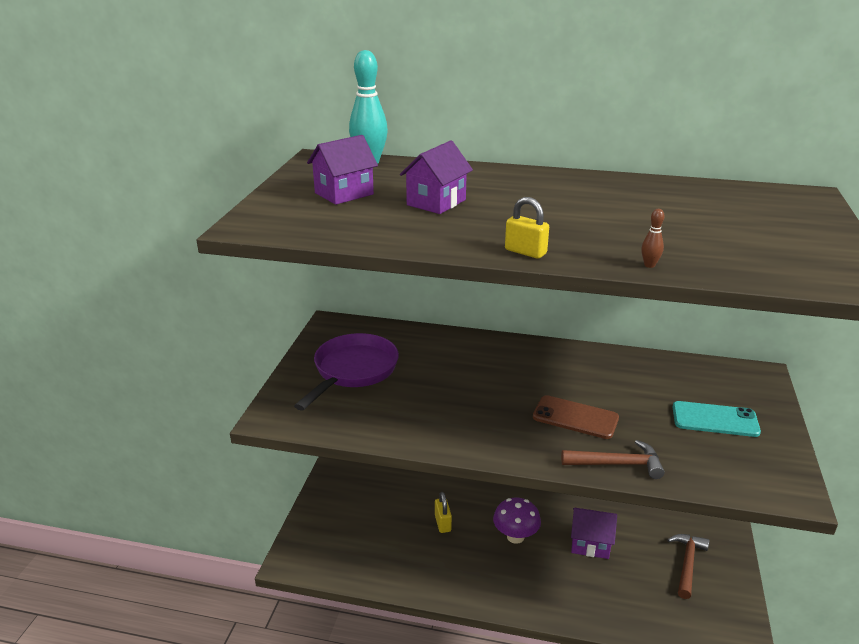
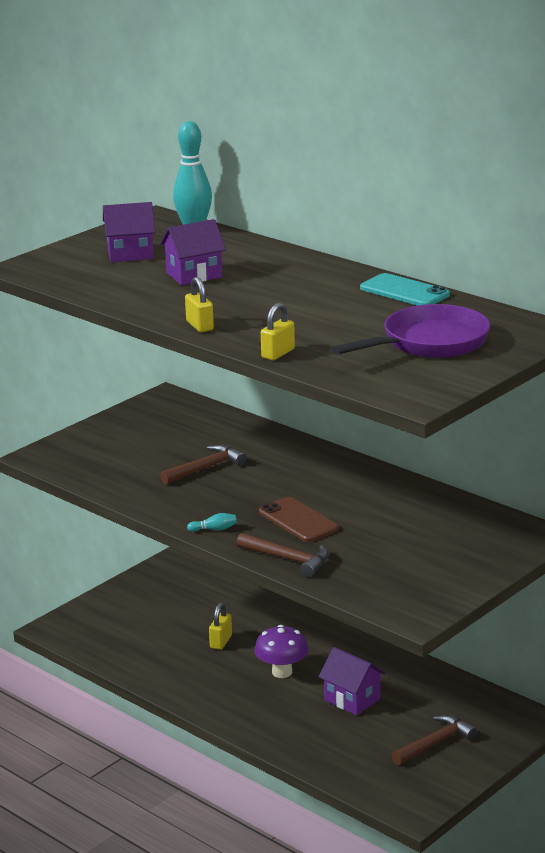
camera: 30 degrees right, 5 degrees down
(353, 371) = (142, 439): purple pan -> purple pan (429, 343)
(439, 385) = (205, 468): none -> brown hammer
(518, 451) = (214, 529): none -> turquoise bowling pin
(649, 265) = (278, 353): brown bowling pin -> yellow padlock
(715, 420) = (429, 554): turquoise phone -> turquoise phone (404, 291)

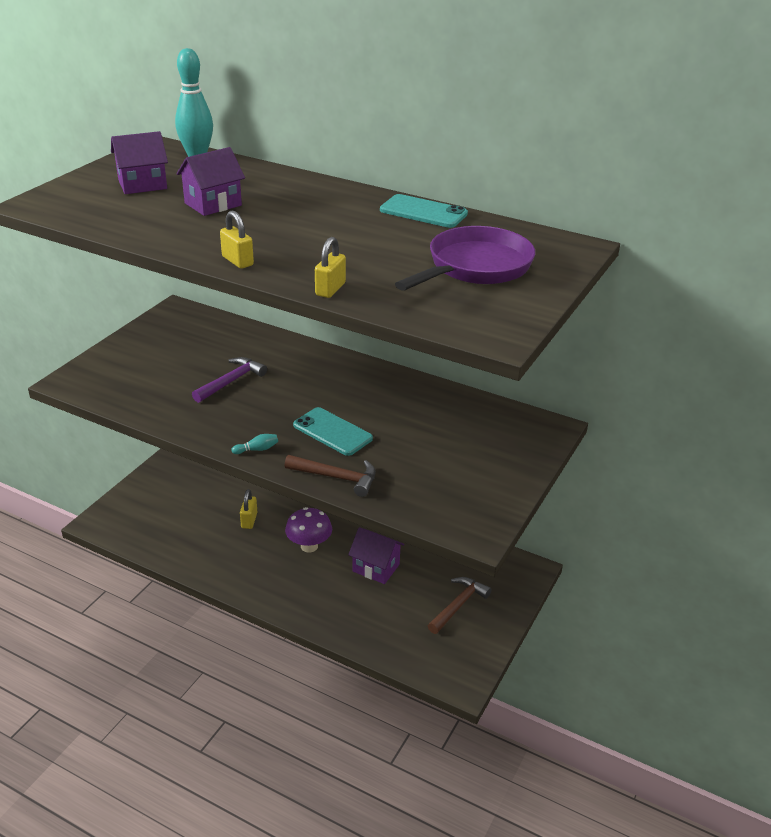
camera: 15 degrees left, 10 degrees up
(205, 468) = (231, 381): brown hammer -> purple hammer
(298, 520) = (332, 432): brown phone -> turquoise phone

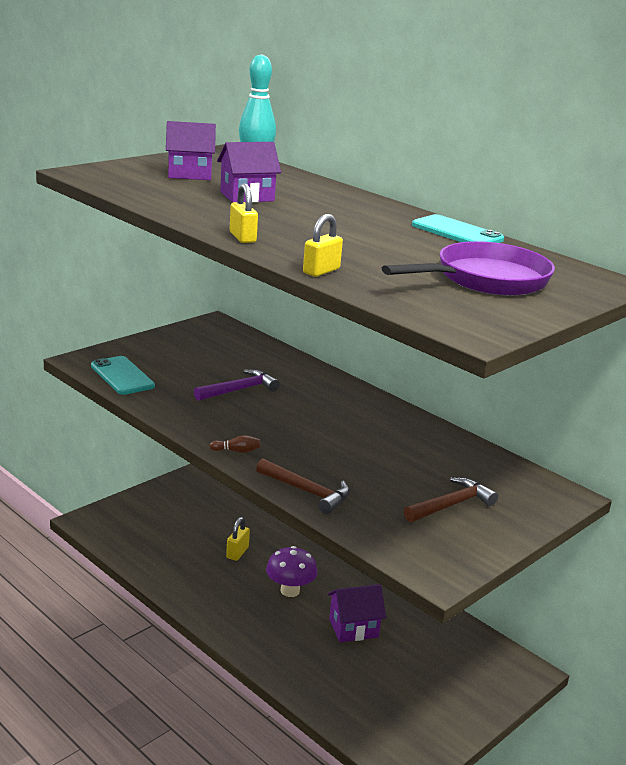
camera: 15 degrees right, 10 degrees down
(257, 449) = (236, 451): turquoise bowling pin -> brown bowling pin
(332, 432) = (322, 452): turquoise phone -> turquoise phone (122, 376)
(376, 568) = (353, 628): purple house -> purple house turned 60 degrees counterclockwise
(458, 605) = (432, 687): brown hammer -> brown hammer (451, 505)

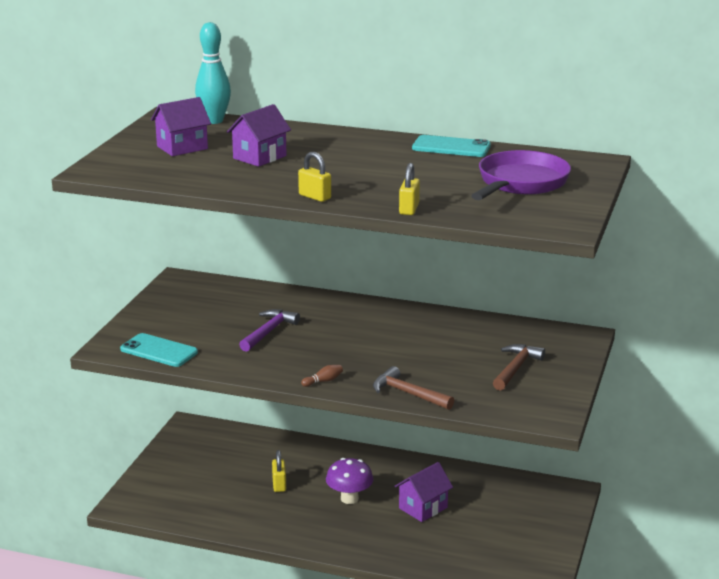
camera: 25 degrees left, 0 degrees up
(307, 492) = (408, 394): brown hammer -> brown hammer turned 150 degrees counterclockwise

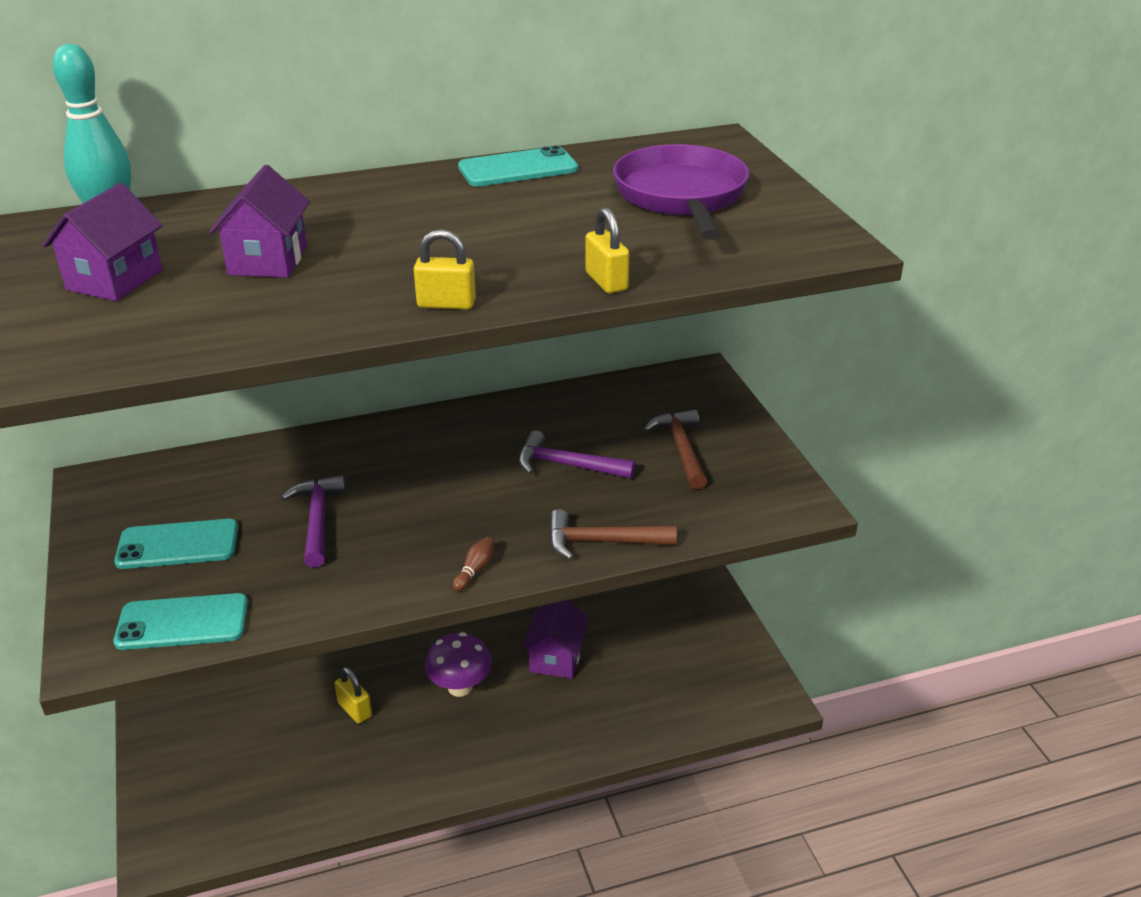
camera: 35 degrees left, 10 degrees up
(190, 319) = (178, 545): none -> turquoise phone
(435, 353) = (567, 465): none -> purple hammer

